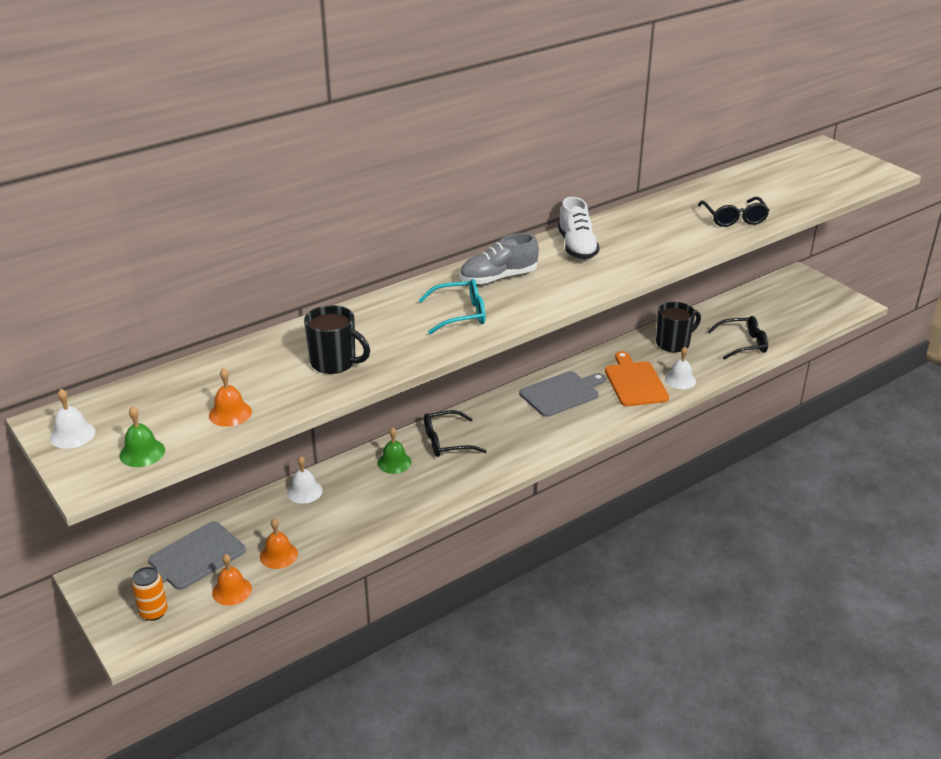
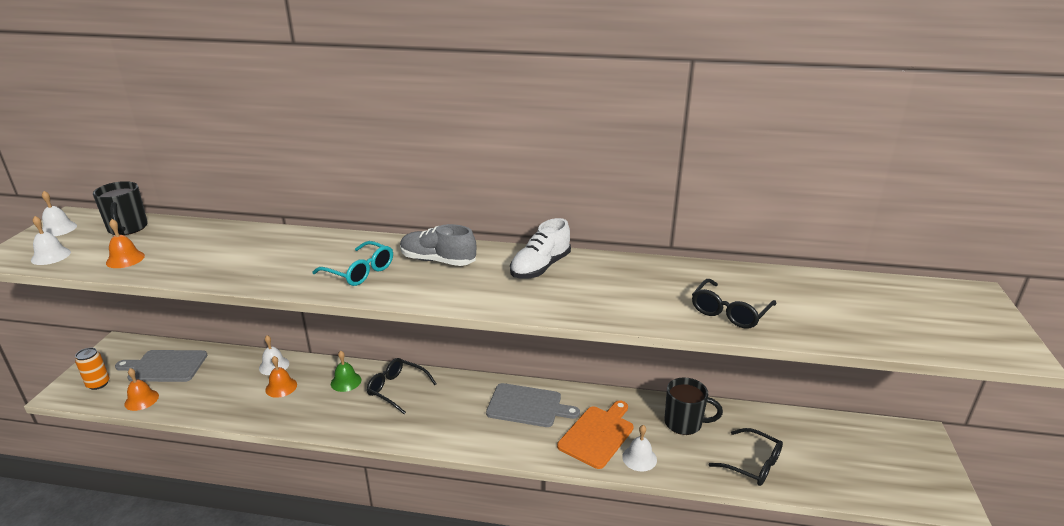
camera: 45 degrees right, 5 degrees down
(142, 452) = (51, 256): green bell -> white bell
(278, 555) = (195, 396): orange bell -> orange bell (281, 387)
(334, 363) = (230, 261): black mug -> black mug (127, 228)

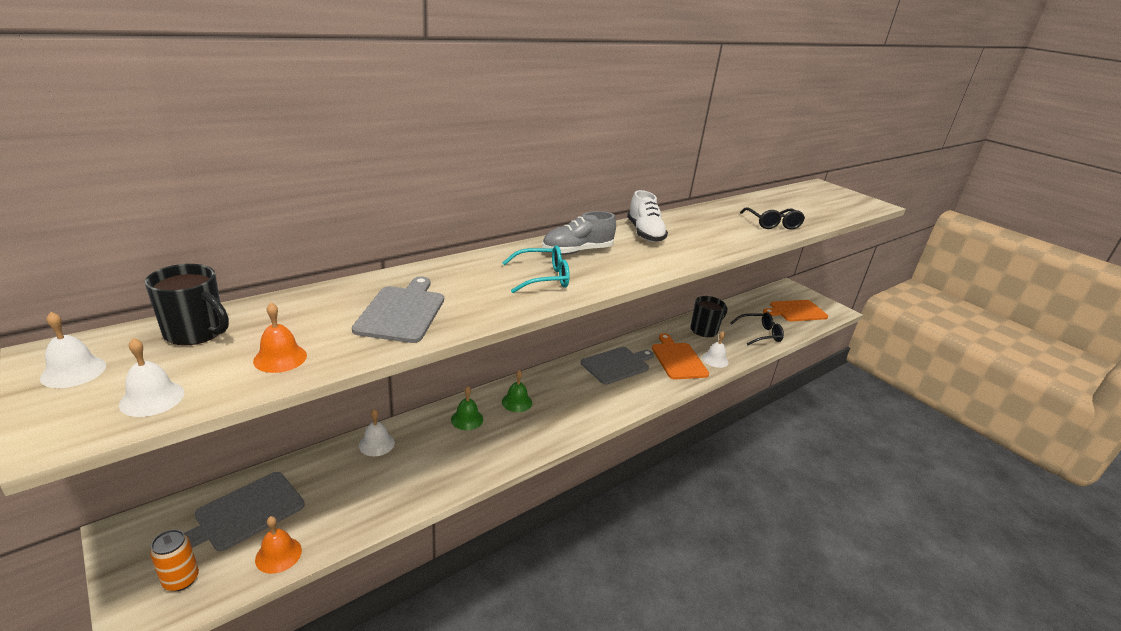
camera: 50 degrees left, 0 degrees up
(228, 258) = (402, 312): none -> grey cutting board
(281, 387) = (416, 455): orange bell -> none
(397, 389) = (517, 402): black glasses -> green bell
(866, 467) = (796, 311): none -> orange cutting board

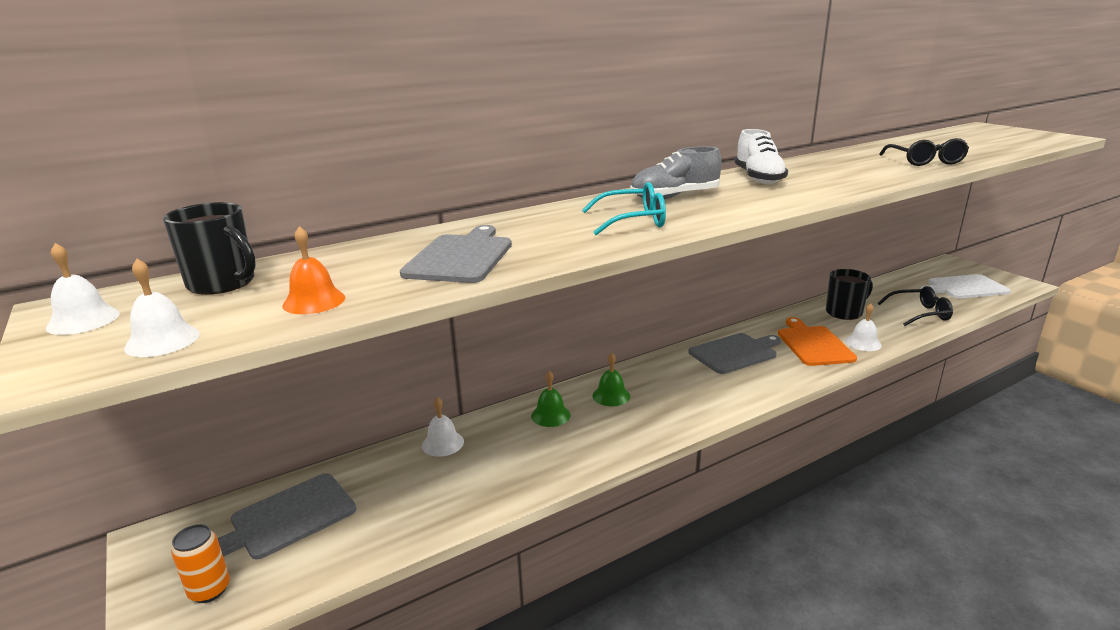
camera: 10 degrees right, 5 degrees down
(278, 554) = (323, 563): orange bell -> none
(796, 311) = (964, 287): orange cutting board -> white cutting board

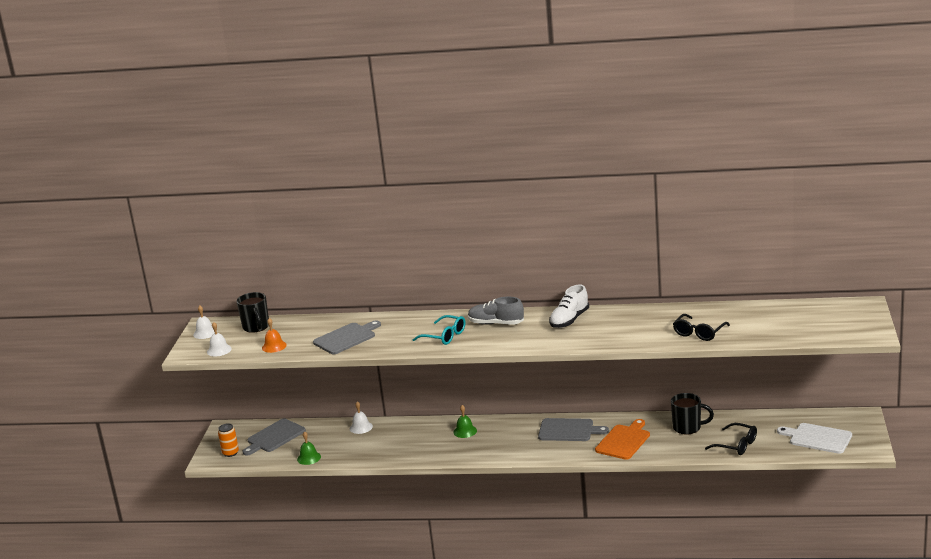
camera: 40 degrees right, 0 degrees up
(288, 517) = (274, 437): grey cutting board -> grey cutting board turned 45 degrees counterclockwise
(550, 415) = (423, 431): green bell -> green bell (309, 458)
(863, 343) = (655, 450): white bell -> none

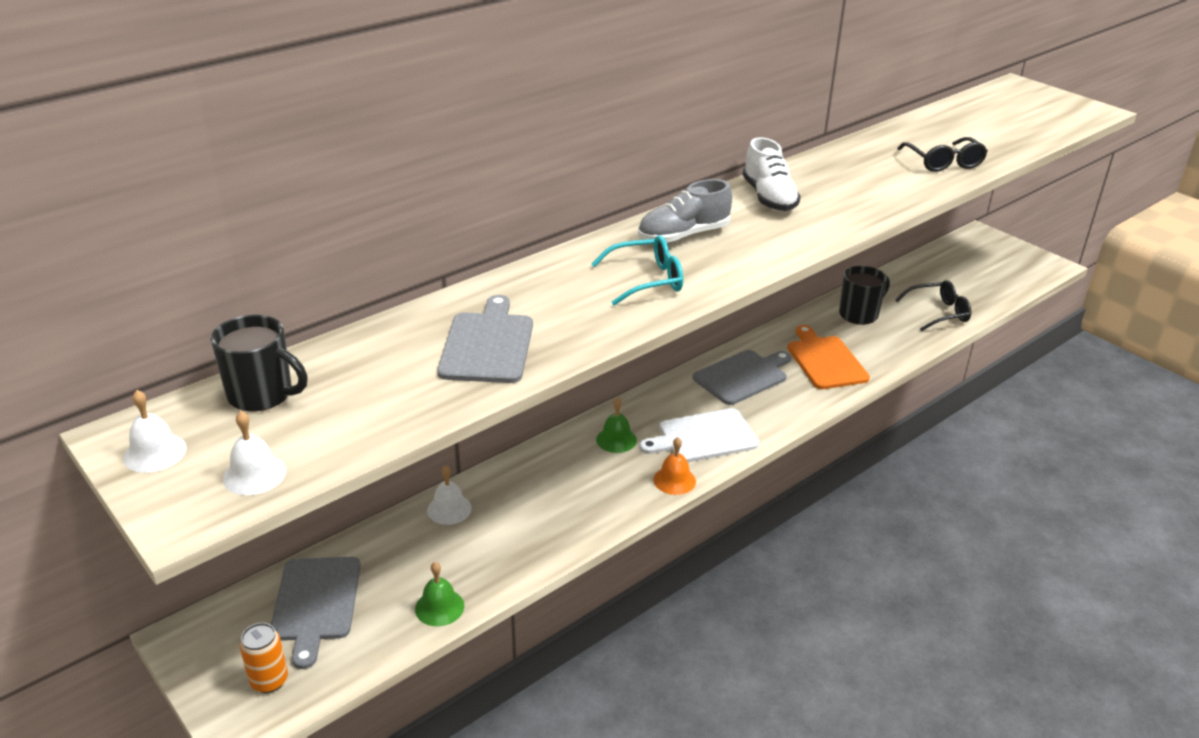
camera: 50 degrees left, 10 degrees up
(274, 346) = (370, 415): orange bell -> orange bell (674, 480)
(817, 438) = (989, 272): white cutting board -> white cutting board (703, 437)

